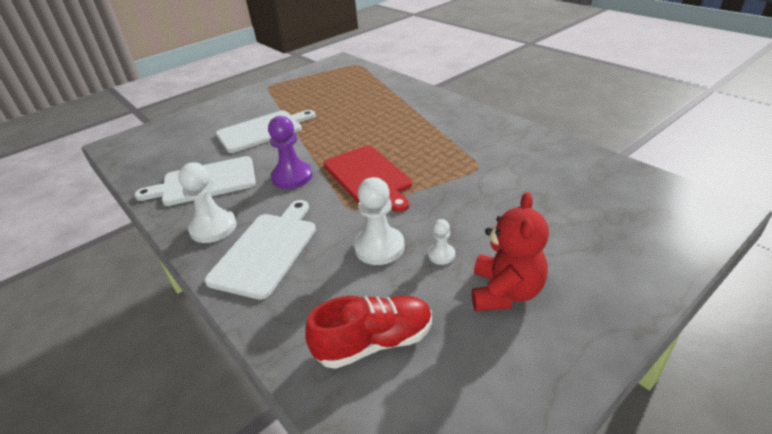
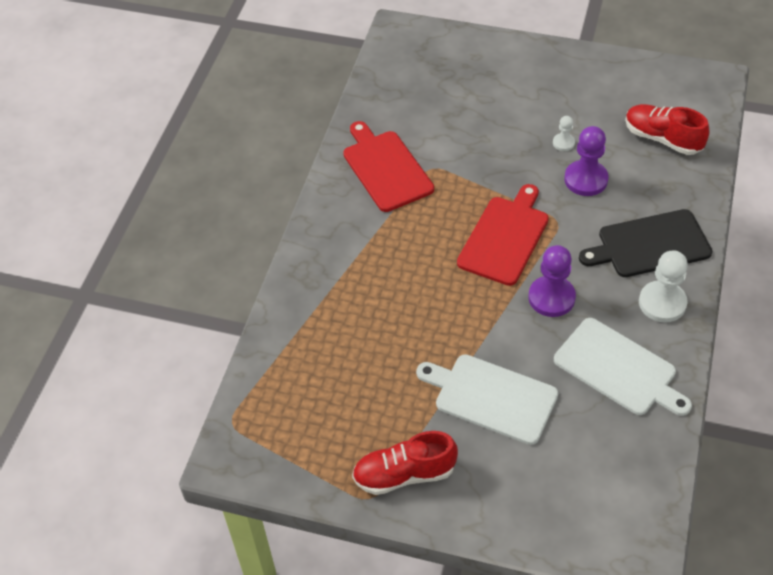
camera: 125 degrees left, 15 degrees up
(265, 96) = (404, 474): none -> red shoe
(266, 250) = (650, 245): white cutting board -> black cutting board
(379, 247) = (586, 179): white pawn -> purple pawn
(498, 147) = (386, 168): none -> red cutting board
(505, 292) = (570, 100): red teddy bear -> none

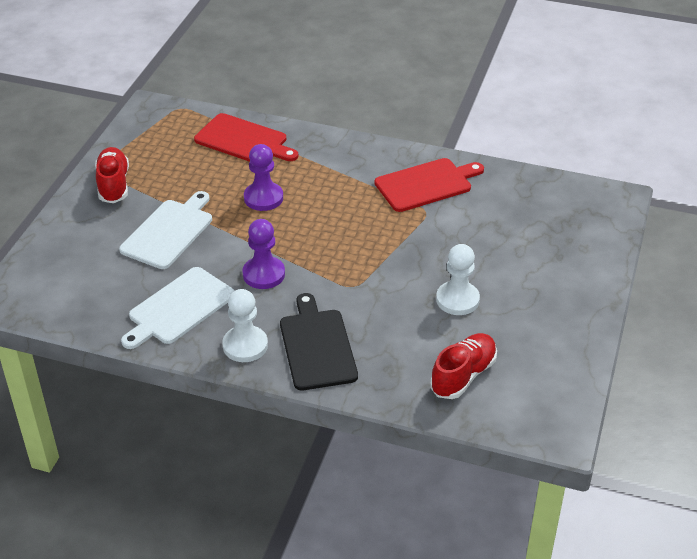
camera: 90 degrees right, 10 degrees down
(505, 237) = (337, 251): red cutting board -> red cutting board (244, 140)
(563, 143) = (457, 300): white pawn -> white pawn, size x1.91
(586, 179) = (406, 310): purple pawn -> purple pawn (263, 198)

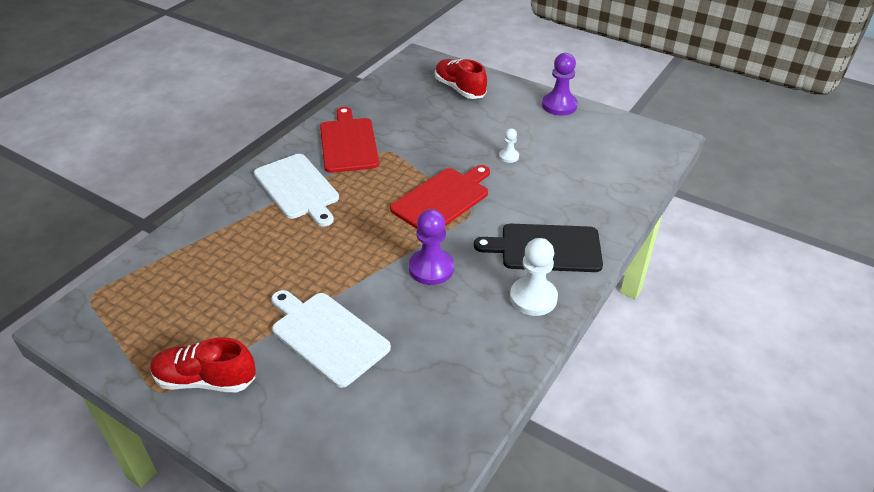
camera: 75 degrees left, 0 degrees up
(179, 308) = (461, 343): white cutting board -> white cutting board (298, 188)
(244, 140) = (197, 250): red cutting board -> red cutting board (442, 199)
(263, 198) = (308, 250): purple pawn -> purple pawn (559, 105)
(457, 300) = (509, 156): white pawn -> white pawn, size x0.52
(463, 375) = (599, 171): red shoe -> red shoe (460, 89)

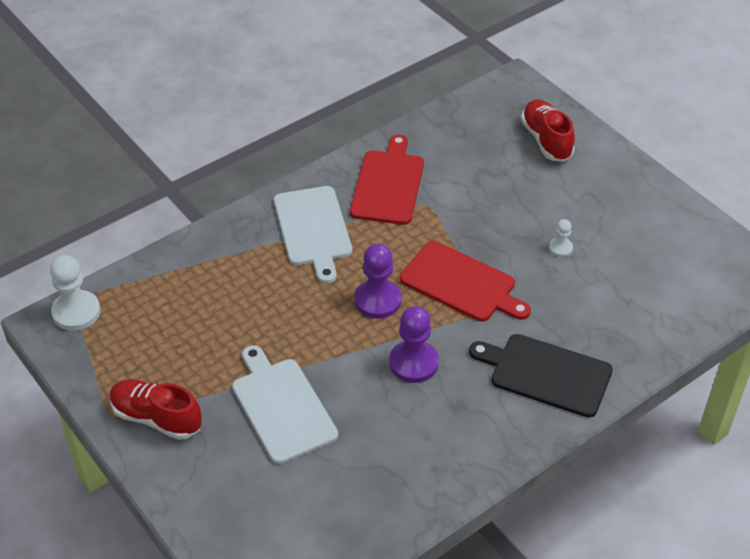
camera: 20 degrees right, 5 degrees up
(442, 199) = (461, 283): red cutting board -> red cutting board turned 60 degrees clockwise
(533, 298) = (504, 427): white pawn -> white pawn (76, 312)
(559, 105) = (655, 193): purple pawn -> purple pawn (377, 300)

